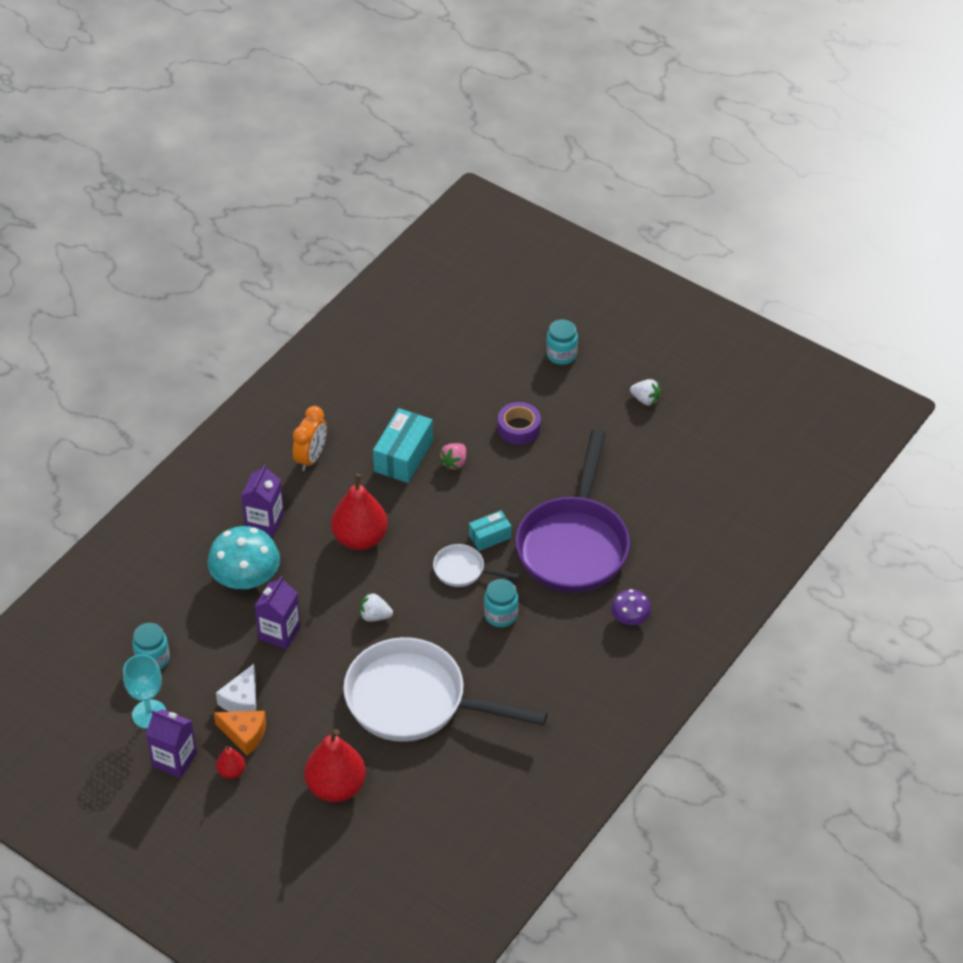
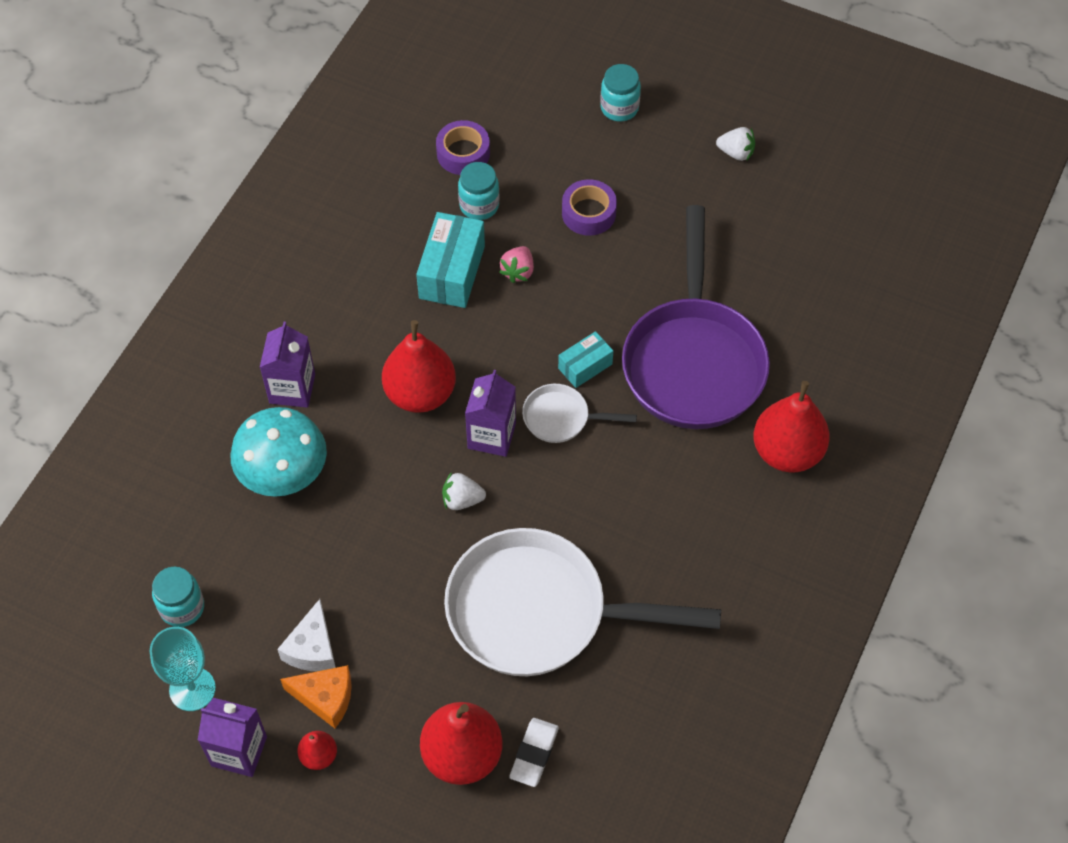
camera: 10 degrees left, 10 degrees up
(279, 632) = (342, 543): purple carton -> purple carton (491, 435)
(311, 458) = (335, 291): orange clock -> none
(389, 794) = (534, 754): none -> white eraser
(431, 372) = (463, 153): none -> purple tape
(501, 615) = (623, 473): turquoise jar -> turquoise jar (479, 205)
(630, 618) = (787, 452): purple mushroom -> red pear

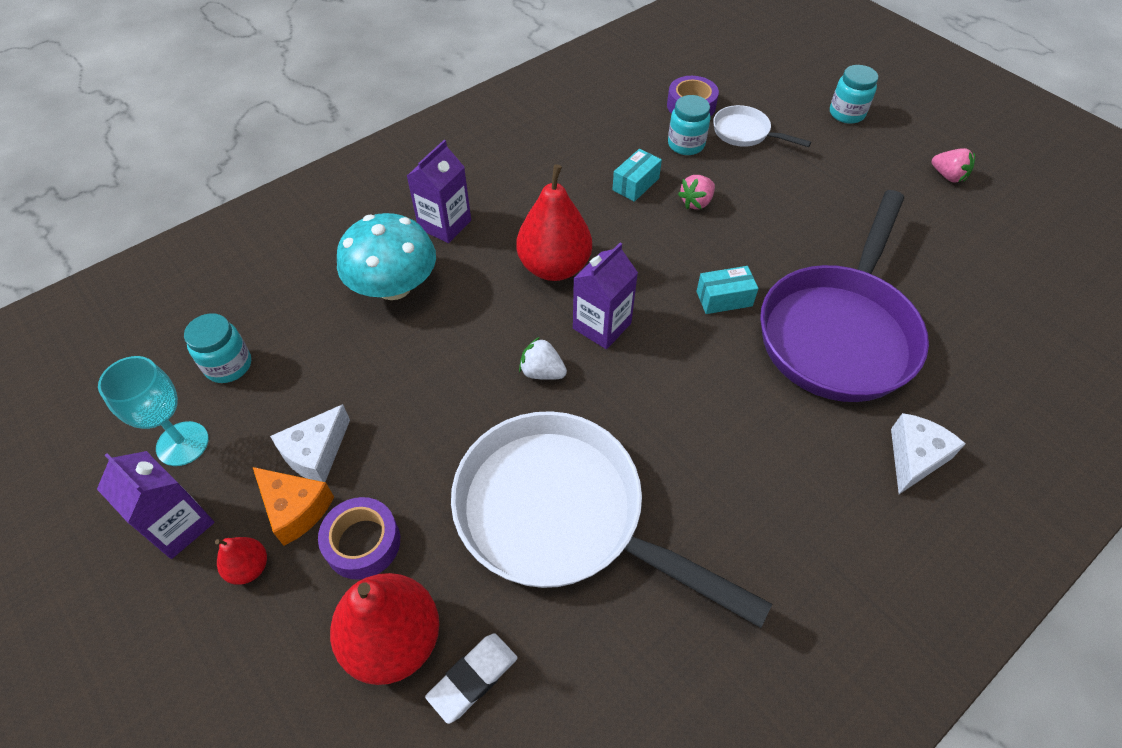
camera: 25 degrees right, 5 degrees down
(452, 272) = (635, 184): turquoise box -> turquoise box, size x0.58
(561, 418) = (678, 335): white pan -> white pan (745, 133)
(588, 213) = (784, 179): purple tape -> purple tape (363, 543)
(736, 153) = (948, 176): white strawberry -> pink strawberry
(787, 452) = (914, 458): red pear -> white cheese

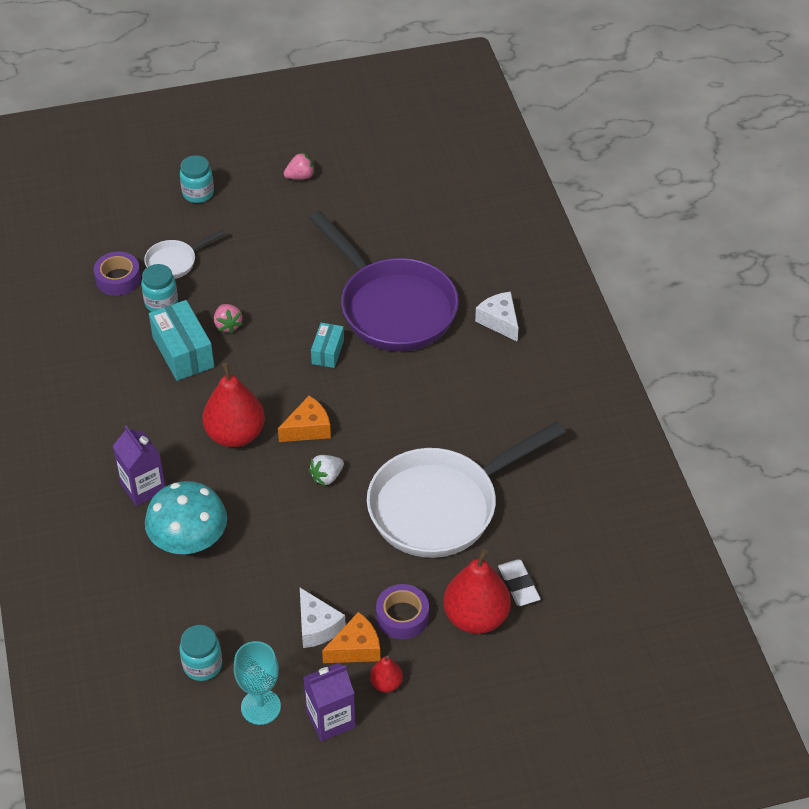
camera: 65 degrees left, 5 degrees down
(602, 326) = (308, 428): purple carton -> orange cheese
(635, 184) = (183, 352): turquoise box -> turquoise box, size x1.71

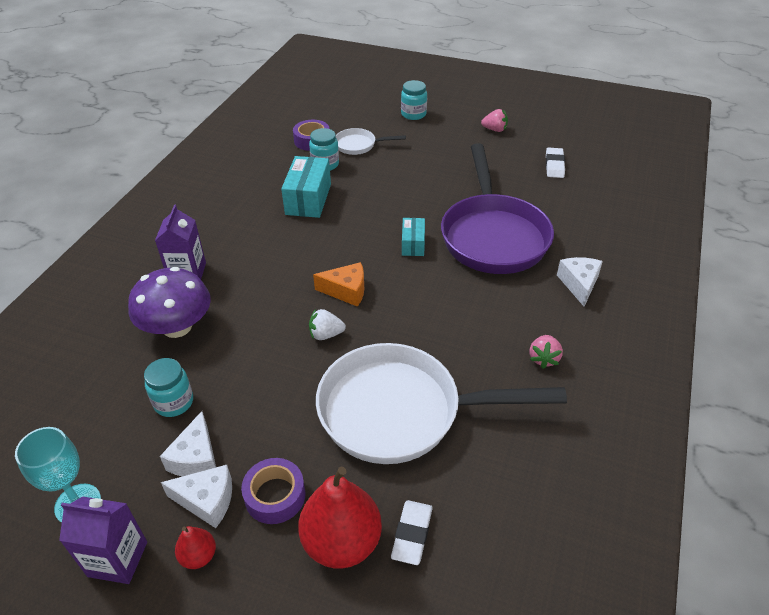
camera: 35 degrees right, 5 degrees down
(189, 539) = (177, 327): turquoise mushroom -> purple mushroom
(202, 665) = (78, 434): turquoise jar -> turquoise jar (174, 402)
(228, 325) = (356, 196): pink strawberry -> pink strawberry (543, 358)
(235, 434) = (288, 269): red pear -> none
(327, 352) = (413, 244): turquoise box -> turquoise box turned 45 degrees counterclockwise
(356, 648) = (207, 500): orange cheese -> white cheese
(391, 197) = (554, 165): none -> white eraser

